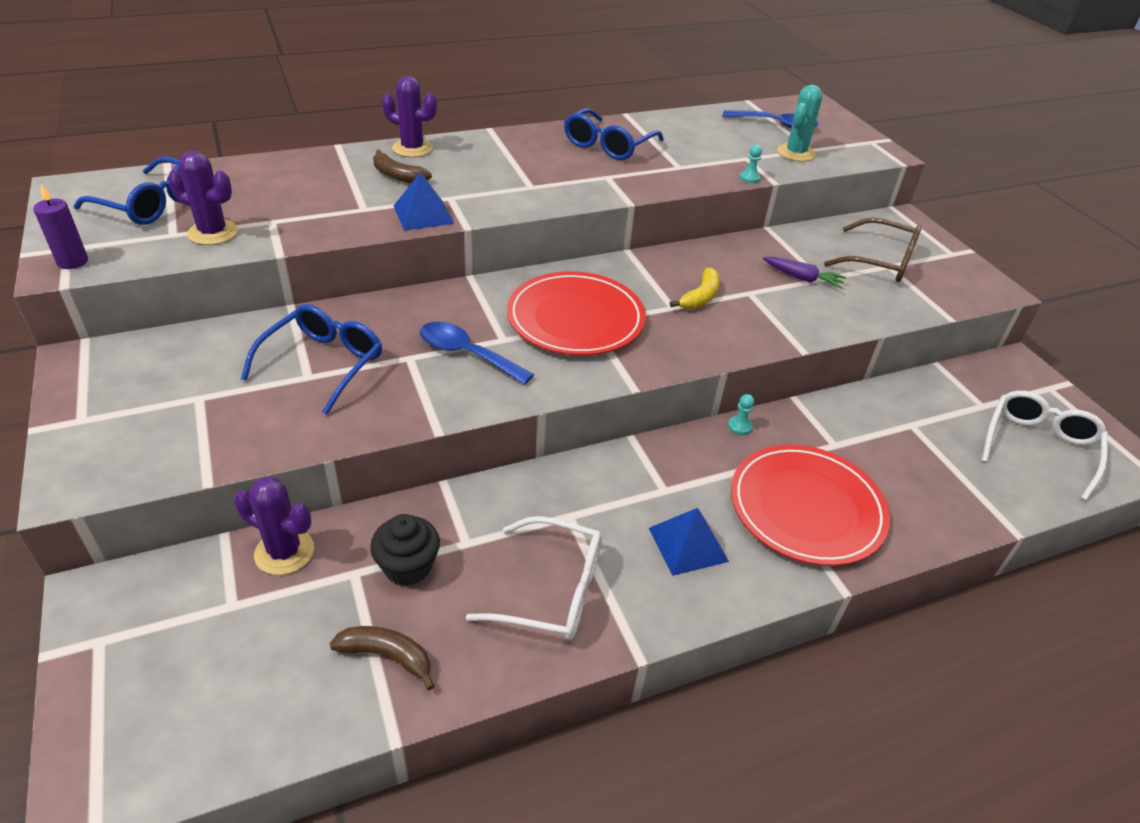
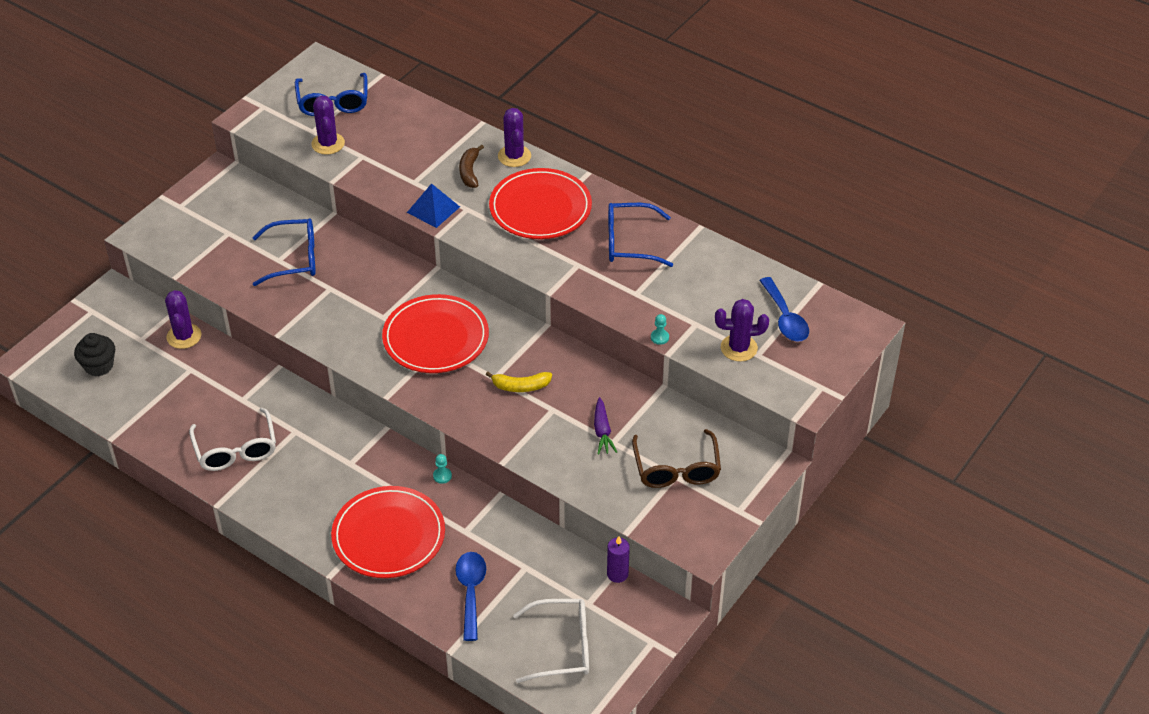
camera: 60 degrees right, 5 degrees up
(73, 262) = (254, 117): purple candle -> purple candle (617, 574)
(387, 656) = (152, 410): brown banana -> none
(408, 567) = (209, 386): black cupcake -> black cupcake (99, 366)
(467, 354) = (354, 309): blue spoon -> blue spoon (471, 592)
(504, 164) = (540, 208): none -> red plate
(688, 544) = (313, 491): blue pyramid -> none
(796, 153) = (739, 348): turquoise cactus -> purple cactus

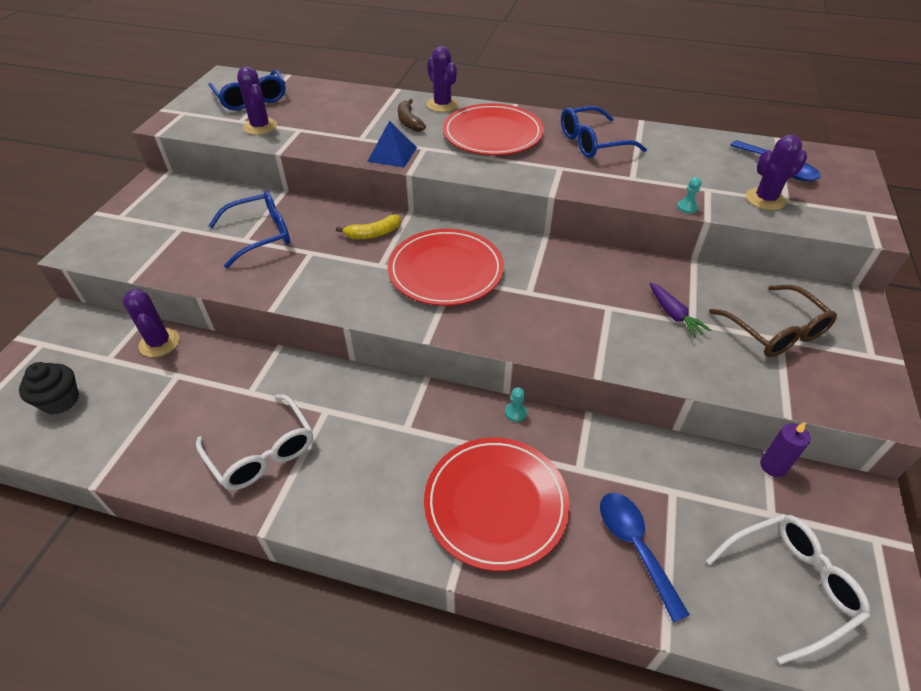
camera: 20 degrees left, 0 degrees up
(520, 386) = (561, 294): yellow banana -> yellow banana (373, 234)

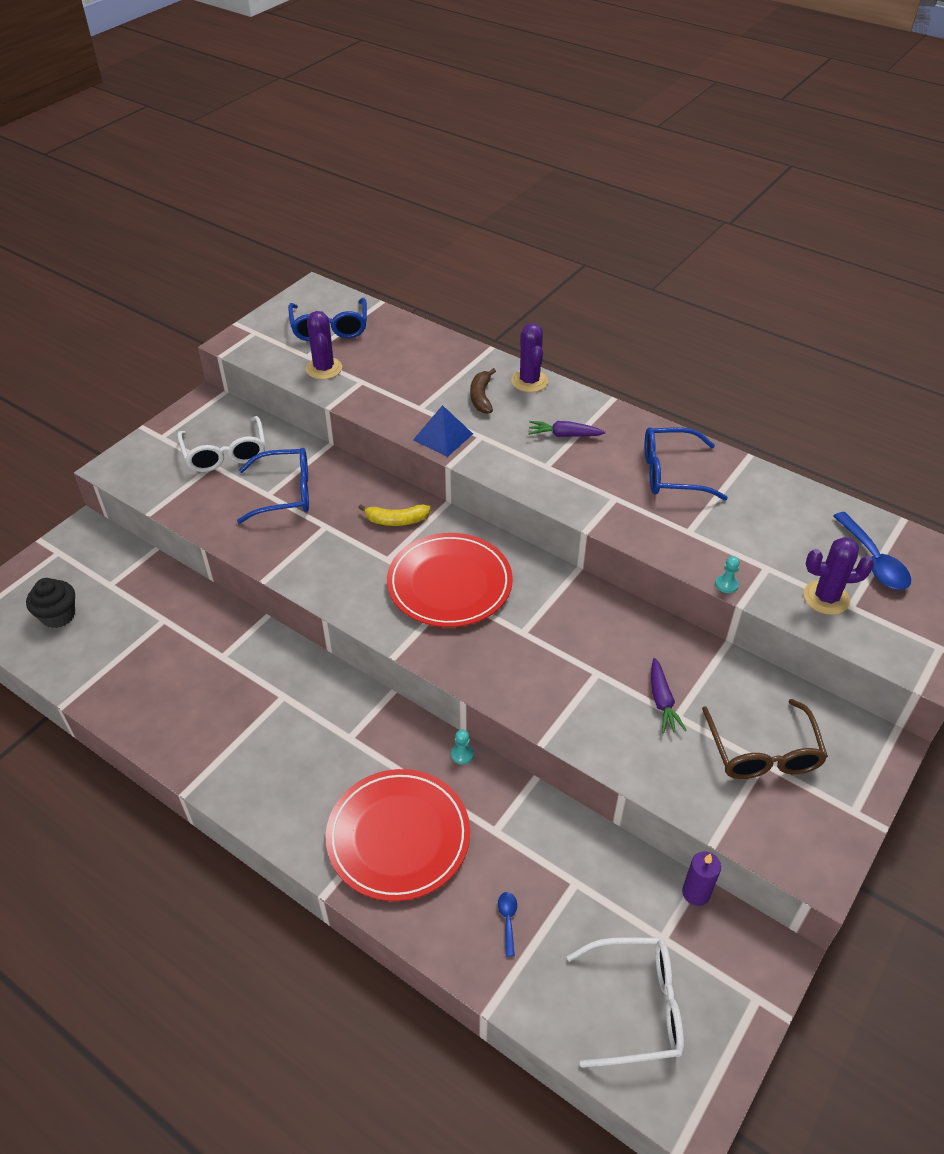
camera: 20 degrees right, 0 degrees up
(159, 343) = (159, 581): purple cactus -> none
(262, 452) = (211, 720): white glasses -> white glasses (225, 454)
(492, 134) = (564, 435): red plate -> purple carrot
(635, 546) = (508, 920): blue spoon -> blue spoon, size x0.48

